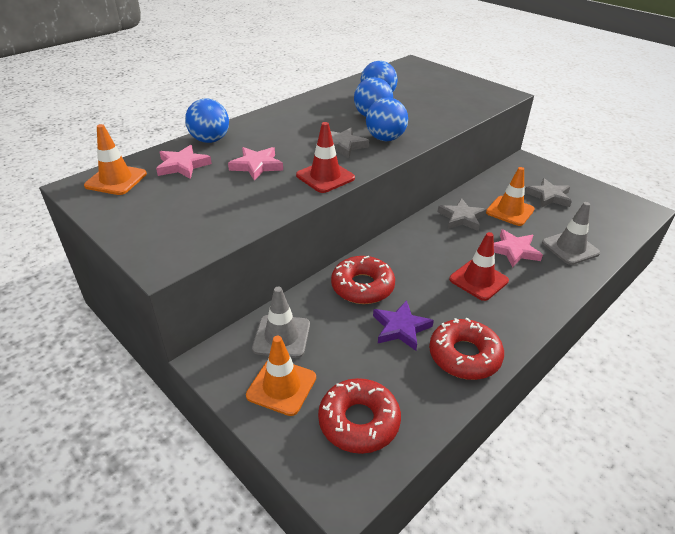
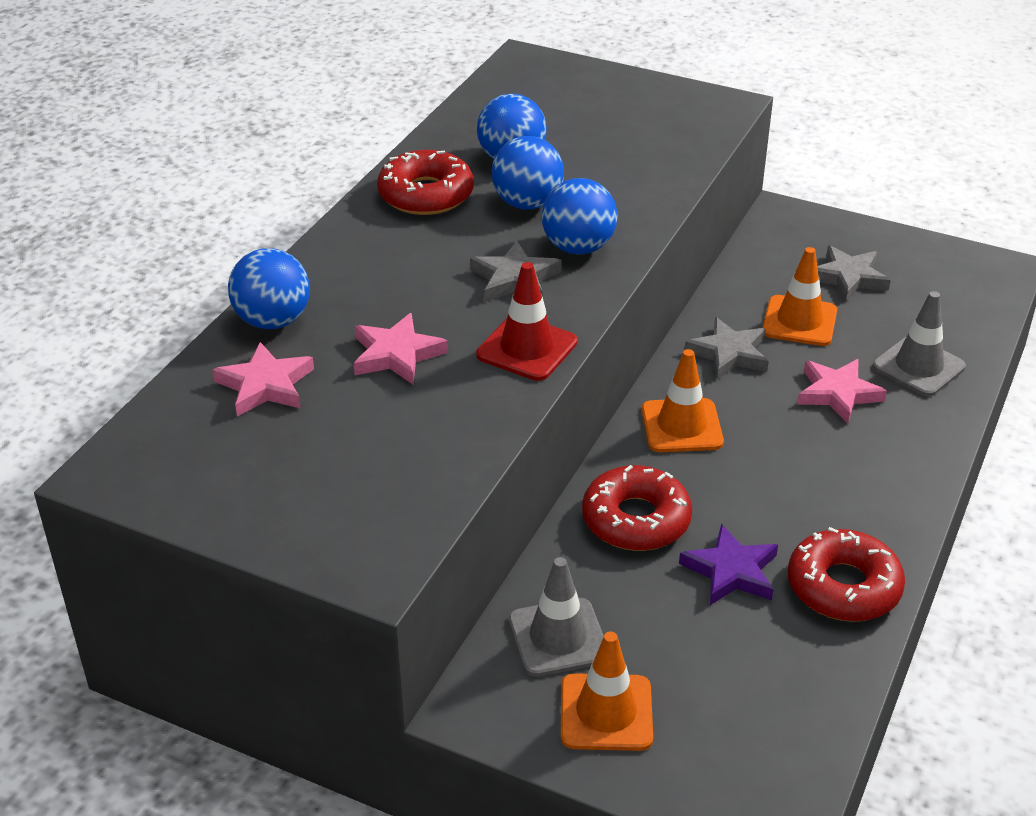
camera: 20 degrees left, 0 degrees up
(116, 180) = (168, 443): orange traffic cone -> orange traffic cone (681, 426)
(359, 421) = (746, 726): red donut -> red donut (426, 195)
(478, 280) = (807, 459): red traffic cone -> none

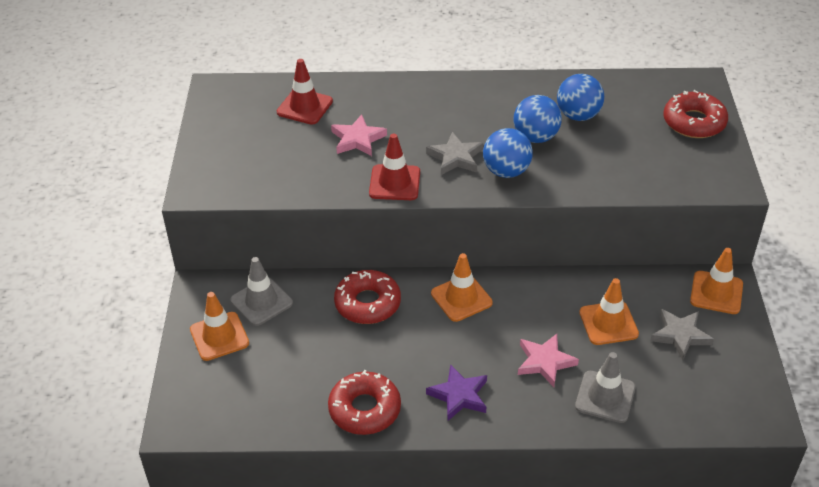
camera: 65 degrees right, 5 degrees up
(265, 385) = (304, 107): pink star -> red traffic cone
(273, 321) = (357, 89): blue ball -> none
(426, 195) = (512, 97): red donut -> red donut (694, 122)
(729, 353) = (547, 299): grey star -> none
(731, 571) = (349, 356): purple star -> purple star (459, 395)
(795, 228) = (716, 293): none -> orange traffic cone

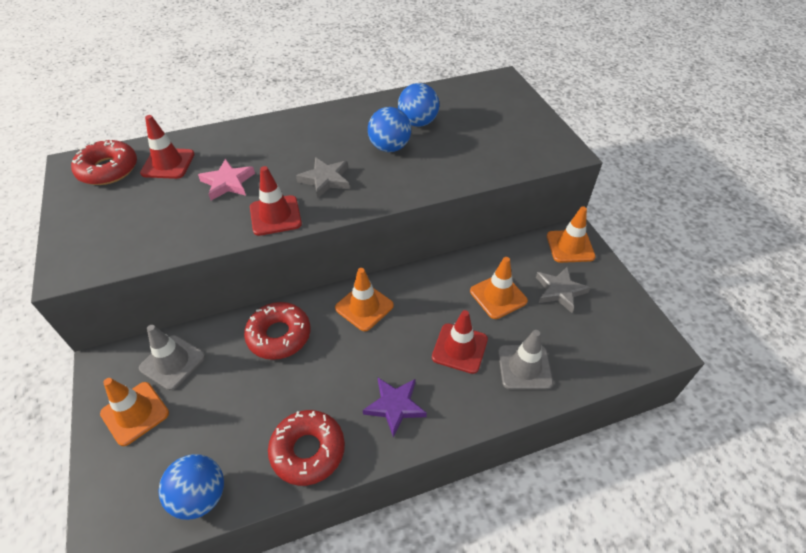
camera: 20 degrees left, 5 degrees up
(506, 171) = (375, 182): blue ball -> blue ball (200, 496)
(545, 362) = (459, 348): pink star -> red traffic cone
(694, 122) = (512, 110): red donut -> red donut (108, 169)

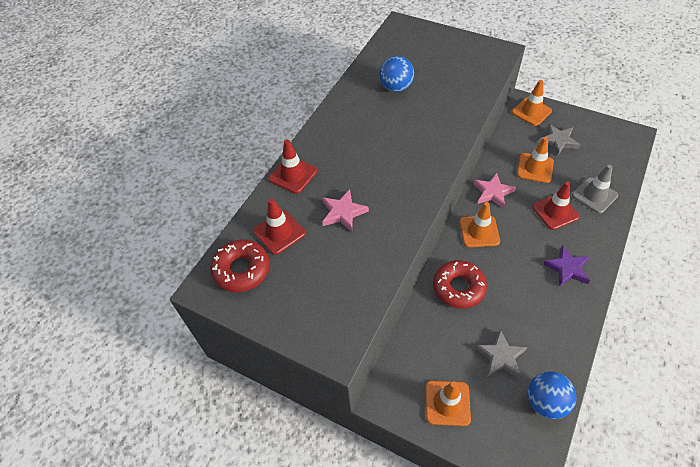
camera: 40 degrees left, 5 degrees up
(172, 362) = (423, 358): grey traffic cone -> none
(275, 215) = (407, 208): red traffic cone -> red traffic cone (293, 175)
(308, 450) = (561, 329): red donut -> none
(325, 179) = (400, 164): grey star -> grey star (501, 356)
(389, 147) = (404, 116): blue ball -> none
(425, 285) = (492, 192): none -> pink star

